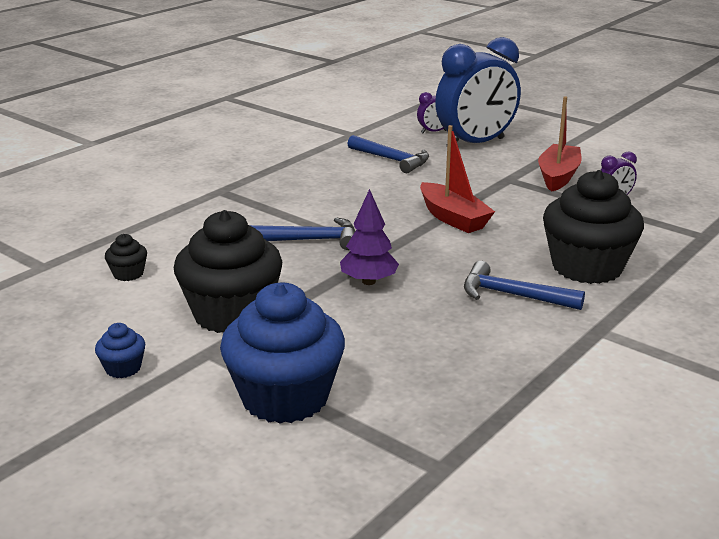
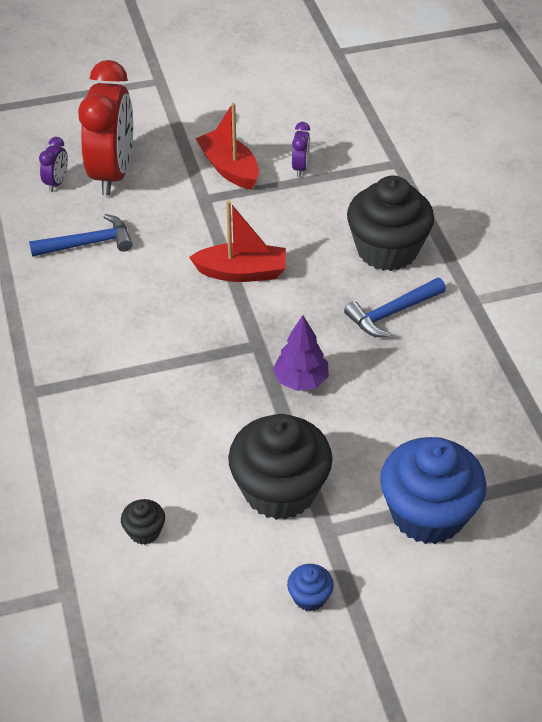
camera: 55 degrees left, 20 degrees up
(311, 240) = (196, 379): blue hammer -> none
(475, 144) = (113, 174): blue clock -> red clock

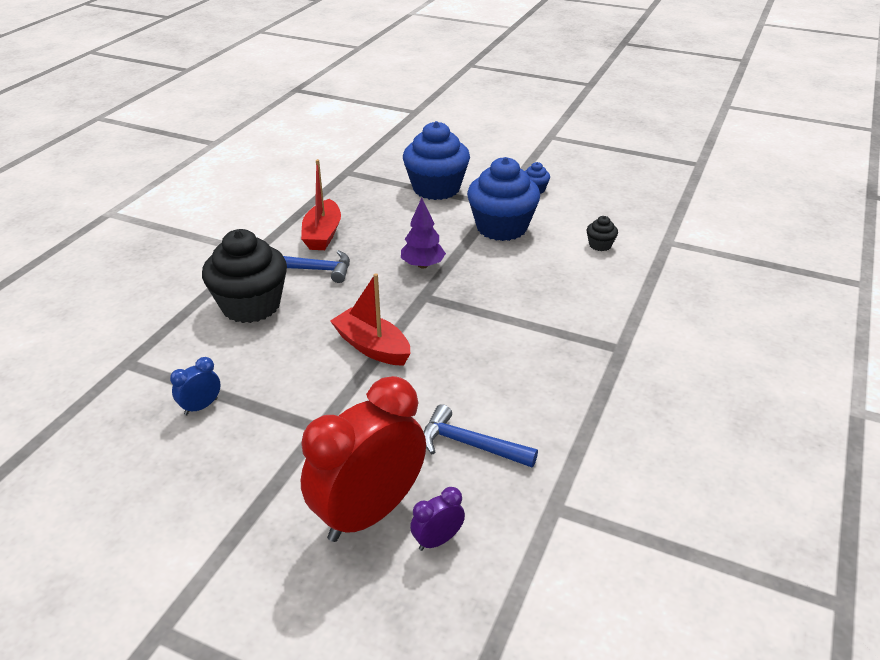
camera: 140 degrees left, 10 degrees down
(229, 168) = (257, 445): red boat -> red boat (322, 234)
(280, 490) = (501, 227): black cupcake -> blue cupcake
(300, 167) = (201, 407): purple clock -> blue clock

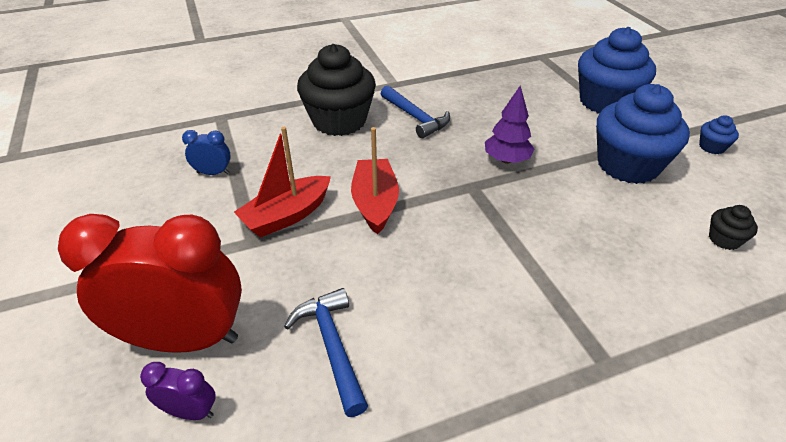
camera: 45 degrees right, 5 degrees up
(322, 234) = (458, 95): red boat -> red boat (287, 215)

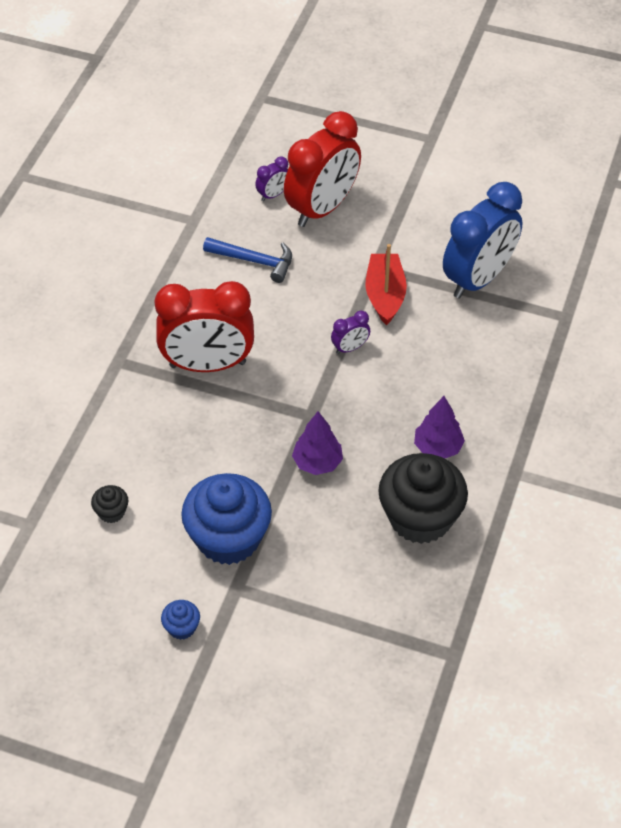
camera: 130 degrees right, 10 degrees up
(213, 173) = (478, 279): blue clock -> blue clock, size x2.39
(339, 121) = (484, 391): black cupcake -> black cupcake (420, 517)
(375, 203) = (350, 348): red boat -> purple clock
(415, 117) = (438, 447): blue hammer -> purple tree
(511, 284) = (208, 365): none -> red clock
(605, 102) = (318, 620): blue cupcake -> none

